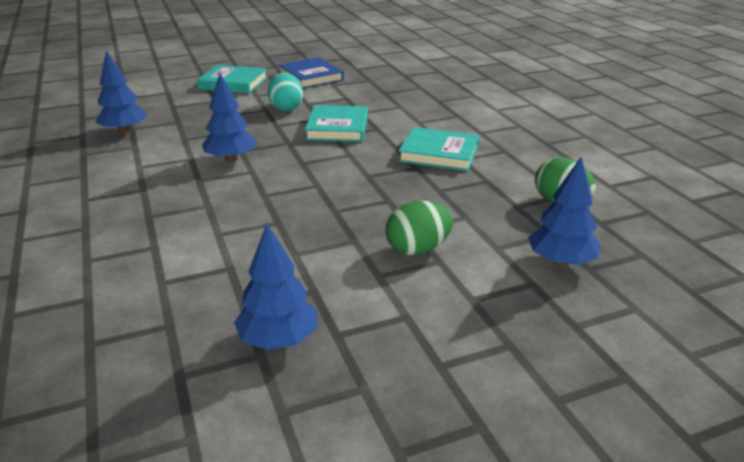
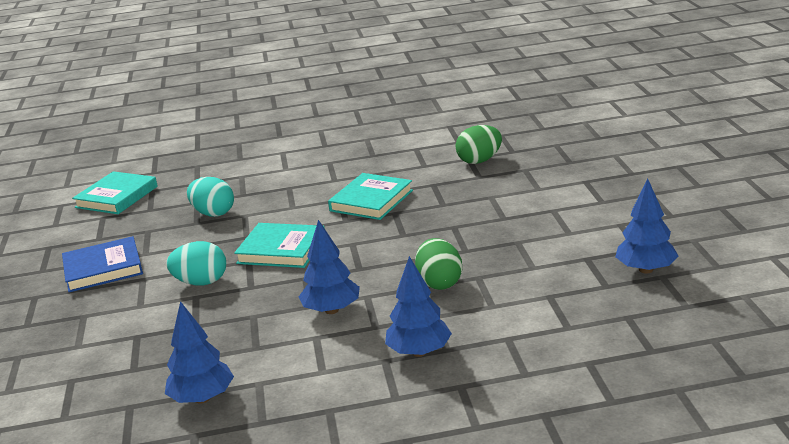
camera: 75 degrees left, 5 degrees down
(233, 83) = (78, 326): turquoise book -> turquoise book (117, 197)
(401, 95) = (213, 213): none -> turquoise egg
(418, 249) = (535, 217): green egg -> green egg (439, 283)
(560, 262) = (561, 169): blue tree -> blue tree (419, 352)

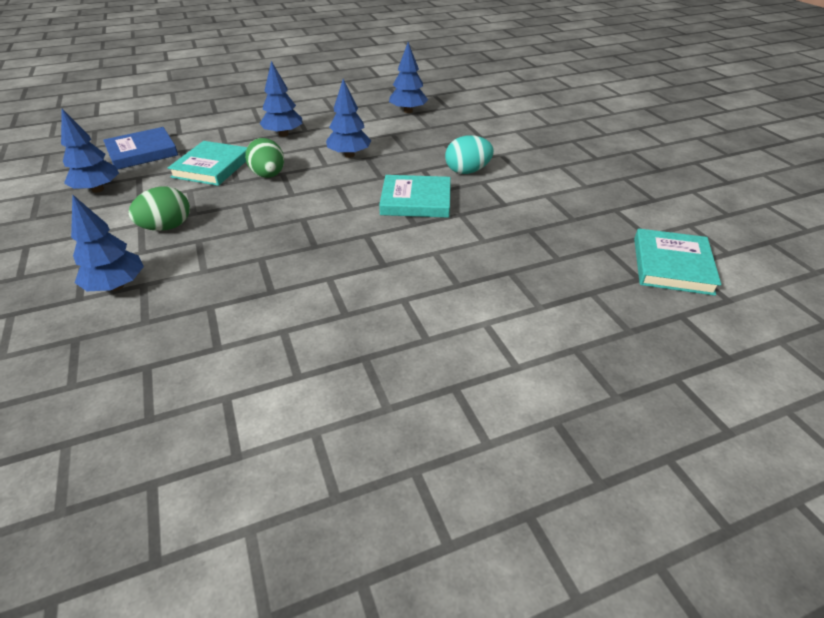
camera: 165 degrees right, 15 degrees up
(103, 268) = (568, 180): blue book -> blue book (142, 152)
(213, 213) = (521, 242): turquoise egg -> none
(371, 200) = (345, 262): turquoise book -> turquoise book (212, 167)
(479, 161) = (202, 341): green egg -> green egg (167, 227)
(559, 187) = (116, 286): none -> blue tree

